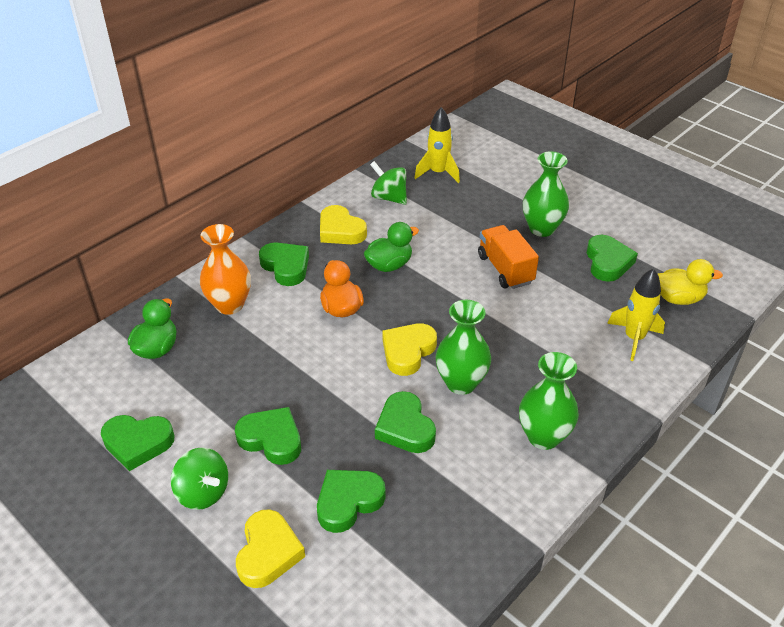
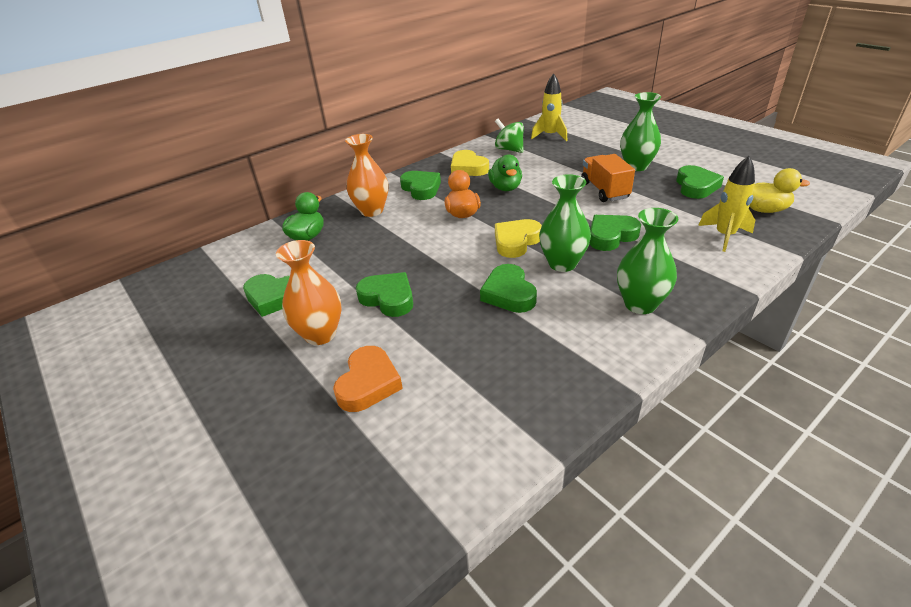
camera: 10 degrees right, 5 degrees down
(203, 492) = (320, 334): green spinning top -> orange vase
(268, 552) = (368, 383): yellow heart -> orange heart
(348, 502) = (450, 347): green heart -> green heart (611, 236)
(389, 265) = (505, 188): green duck -> green duck turned 105 degrees clockwise

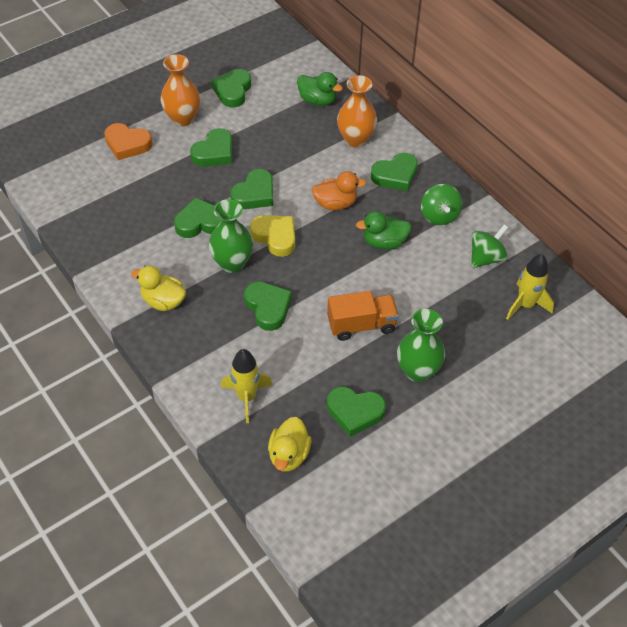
camera: 90 degrees right, 15 degrees up
(456, 261) = (254, 194): none -> green heart
(468, 168) = (439, 216): yellow heart -> green spinning top
(640, 304) = (163, 301): green vase -> yellow duck

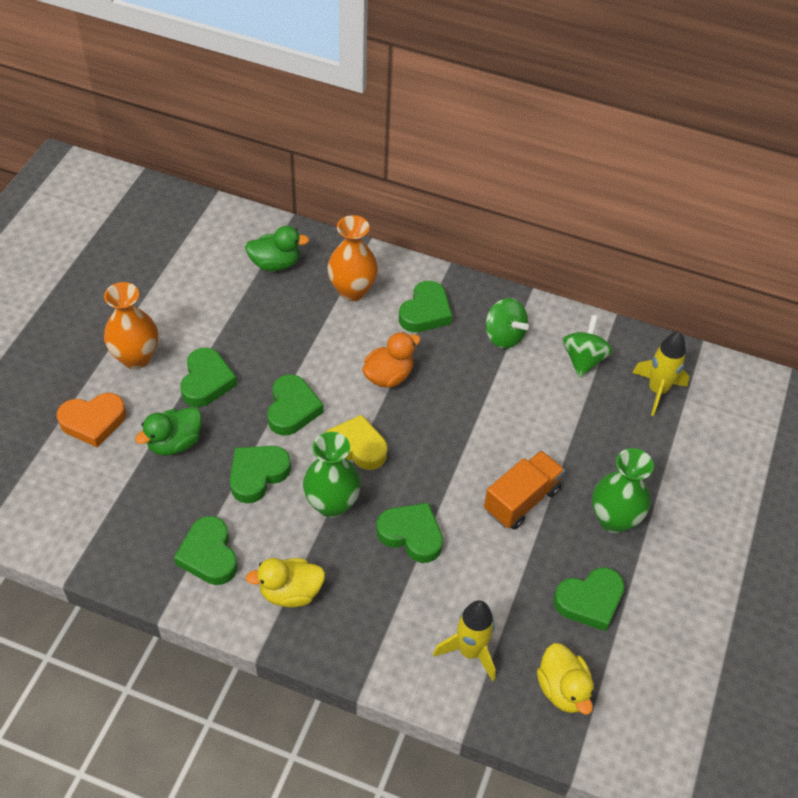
camera: 35 degrees left, 0 degrees up
(232, 91) = (169, 296): green heart -> green heart (209, 555)
(384, 242) = (472, 394): green duck -> green duck (174, 443)

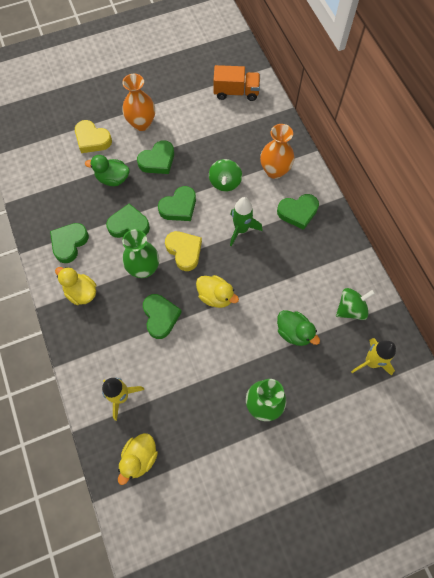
camera: 50 degrees right, 15 degrees up
(93, 422) = (92, 139): orange heart -> yellow heart
(275, 263) = (254, 126): green duck -> green duck (294, 332)
(388, 376) = (241, 229): orange duck -> green rocket
(443, 462) = (215, 296): none -> yellow duck
(504, 336) = (323, 259): green spinning top -> green spinning top (225, 182)
(521, 500) = (230, 350): orange truck -> orange truck (236, 92)
(589, 601) = (202, 431): green heart -> none

